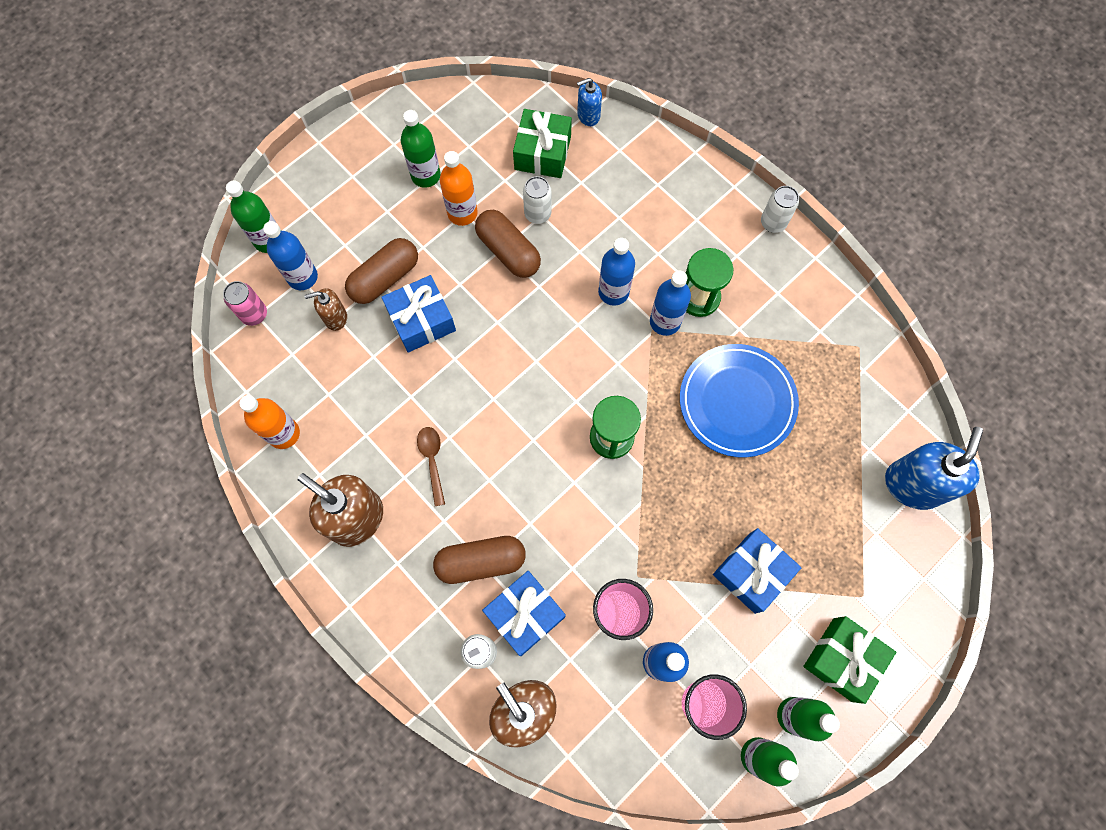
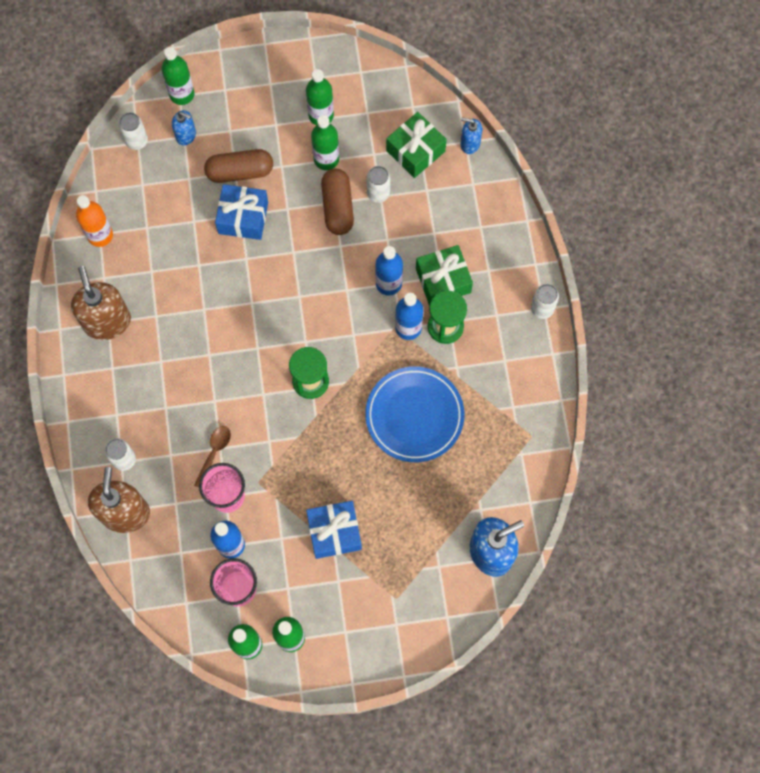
camera: 35 degrees right, 0 degrees up
(254, 314) = (137, 141): pink can -> white can
(302, 277) = (186, 135): blue bottle -> blue soap dispenser
(335, 317) = (188, 178): brown soap dispenser -> none
(432, 461) = (181, 317): brown spoon -> brown spoon (214, 453)
(462, 213) = (326, 159): orange bottle -> green bottle
(481, 561) = (165, 403): brown capsule -> none
(525, 614) = (168, 456): blue gift -> none
(842, 659) = (350, 627): green gift -> green gift (443, 280)

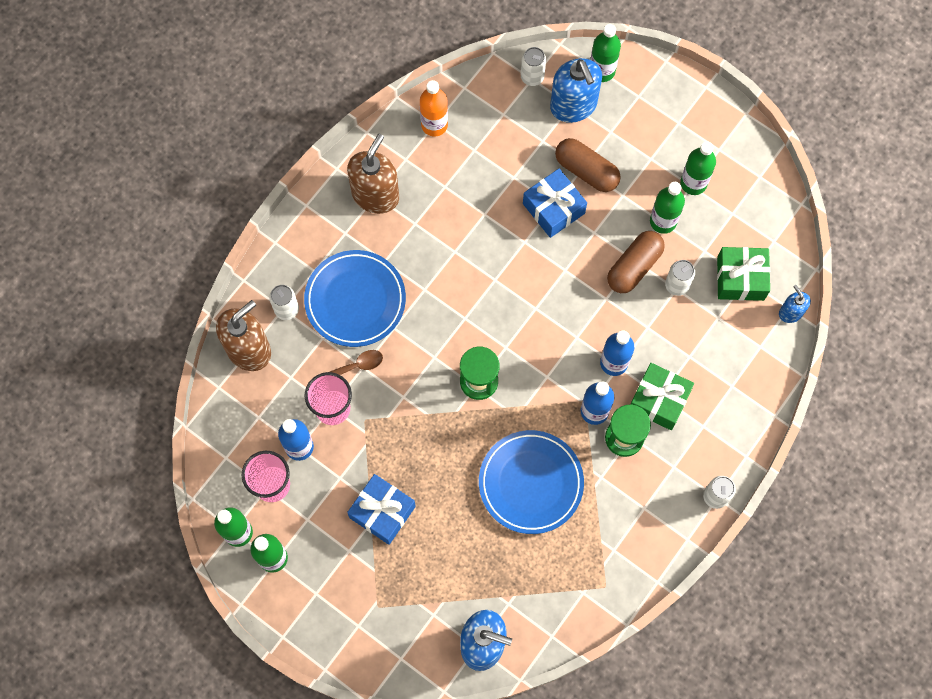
camera: 45 degrees right, 0 degrees up
(167, 407) = (355, 300): none -> blue plate
(186, 135) = (573, 105): blue soap dispenser -> blue soap dispenser, size x1.91

